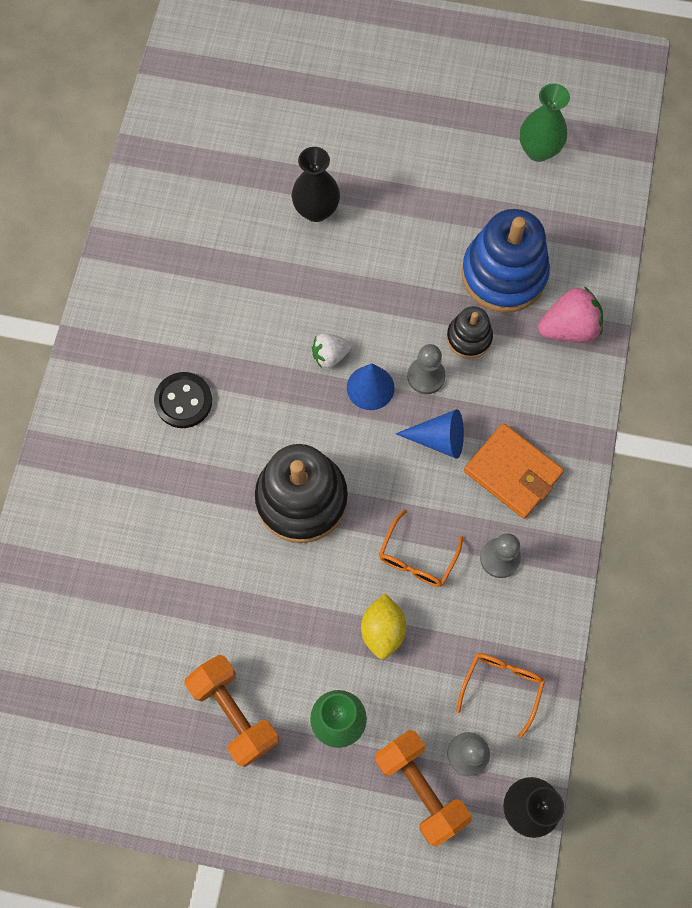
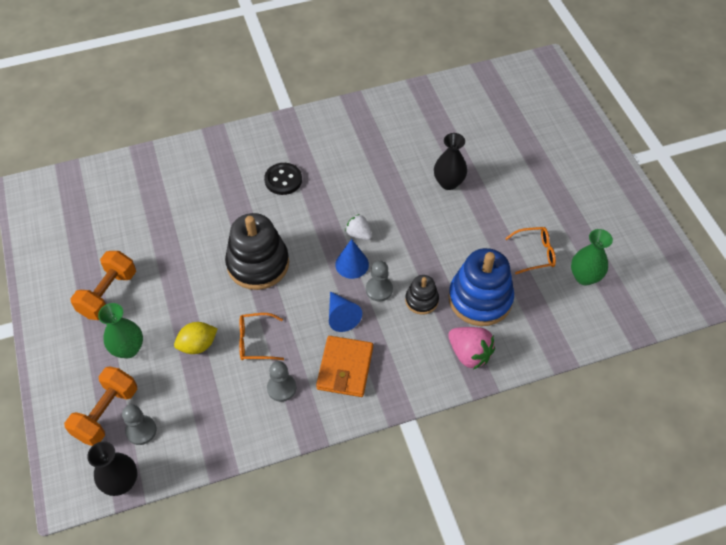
camera: 60 degrees right, 15 degrees down
(501, 687) = (194, 429): orange glasses -> orange glasses (534, 253)

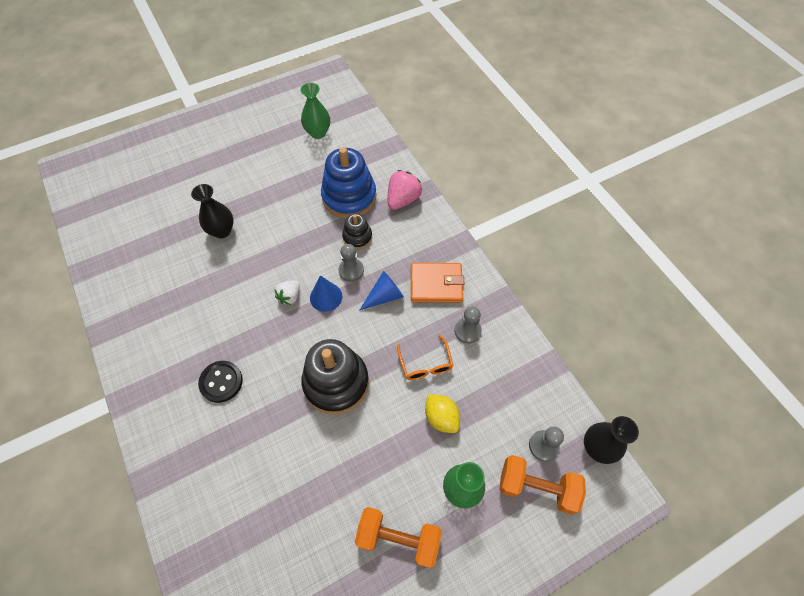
camera: 100 degrees left, 5 degrees up
(534, 253) = (298, 164): orange glasses -> none

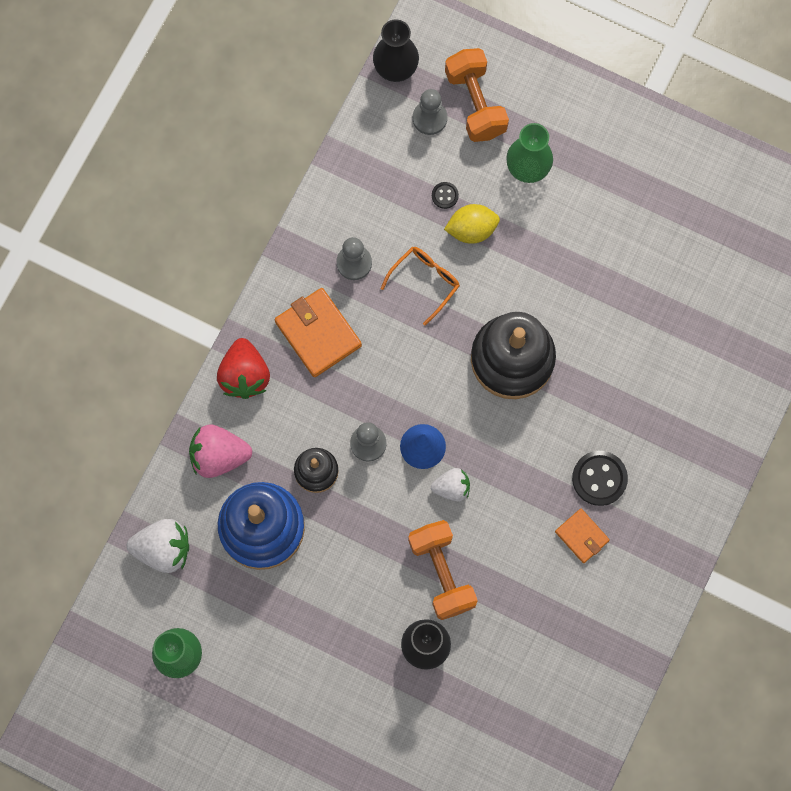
camera: 125 degrees left, 15 degrees up
(199, 347) = (582, 536): none -> orange wallet
(374, 152) = (163, 549): none -> white strawberry
(384, 296) = (374, 381): blue cone -> none
(398, 538) = (611, 196): orange dumbbell -> orange dumbbell (442, 573)
(438, 235) = (245, 375): none -> red strawberry
(441, 417) = (471, 230): yellow lemon -> yellow lemon turned 60 degrees clockwise
(477, 416) = (445, 195): none -> black button

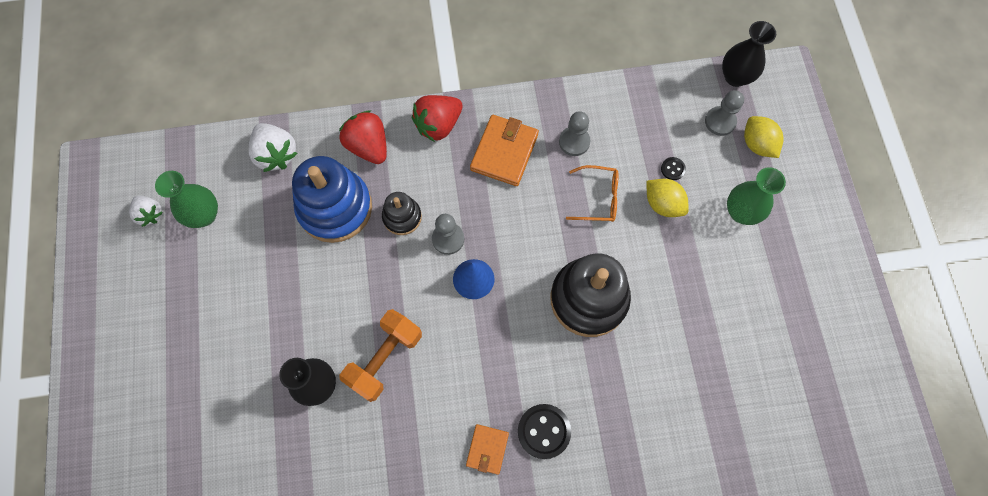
camera: 55 degrees right, 5 degrees down
(219, 456) = (368, 146): pink strawberry -> red strawberry
(452, 487) = (456, 321): white strawberry -> white strawberry (150, 214)
(475, 103) = (757, 144): orange dumbbell -> yellow lemon

